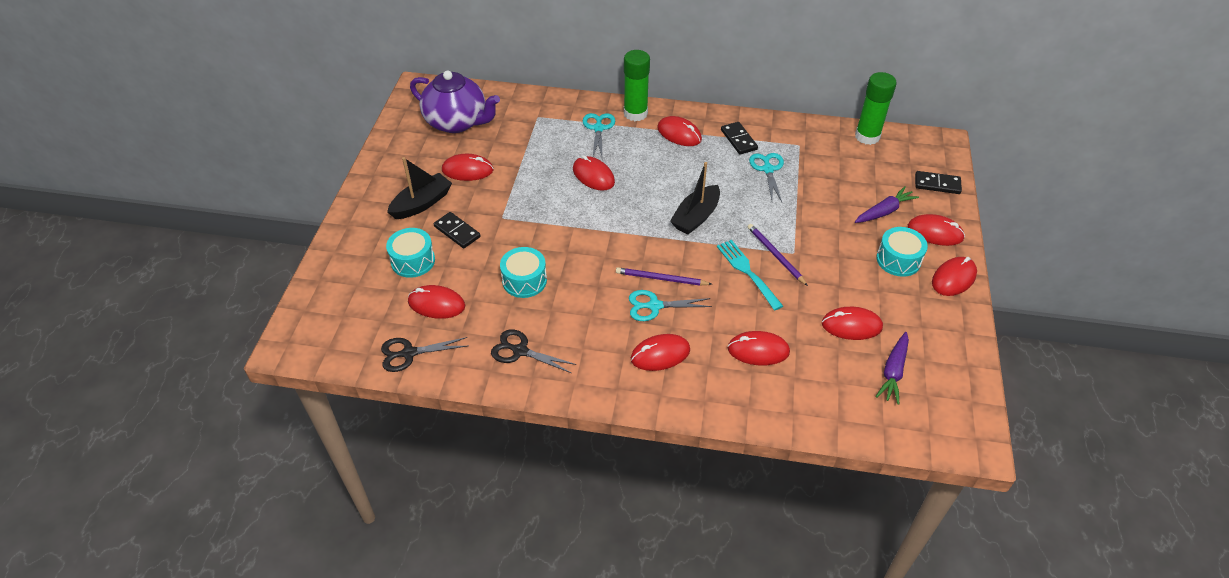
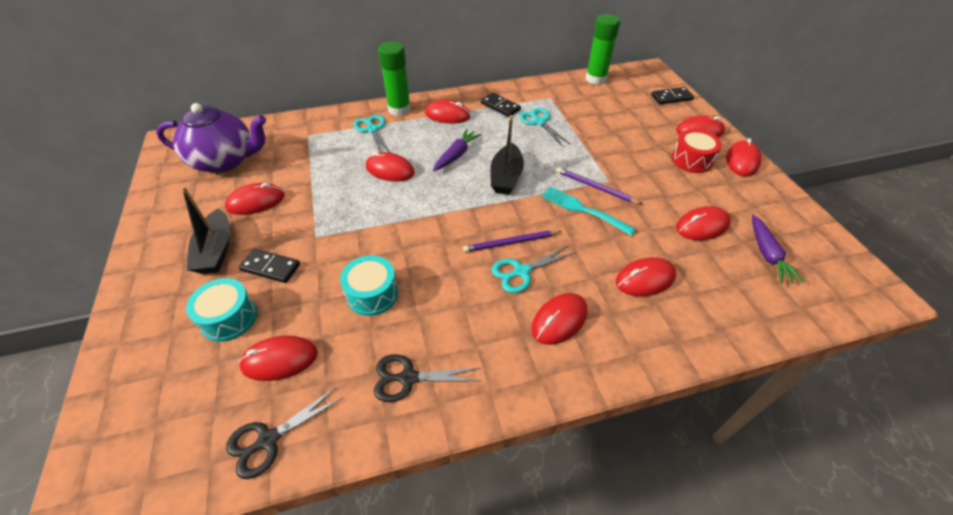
camera: 25 degrees left, 0 degrees up
(422, 203) = (216, 250): black boat -> black boat turned 150 degrees clockwise
(884, 211) = (651, 127): purple carrot -> purple carrot (456, 155)
(898, 260) = (691, 160): turquoise drum -> red drum

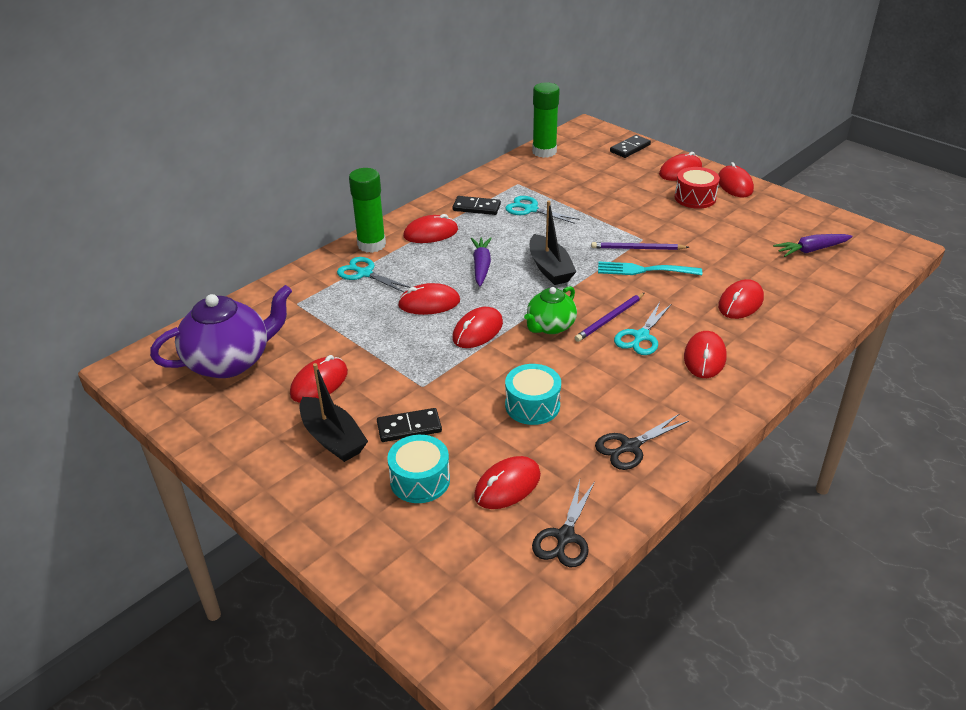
camera: 30 degrees left, 10 degrees down
(456, 228) = (550, 326): none -> green teapot
(702, 226) = (748, 247): red mouse -> red mouse (477, 331)
(767, 254) = (811, 250): purple carrot -> purple carrot turned 105 degrees clockwise

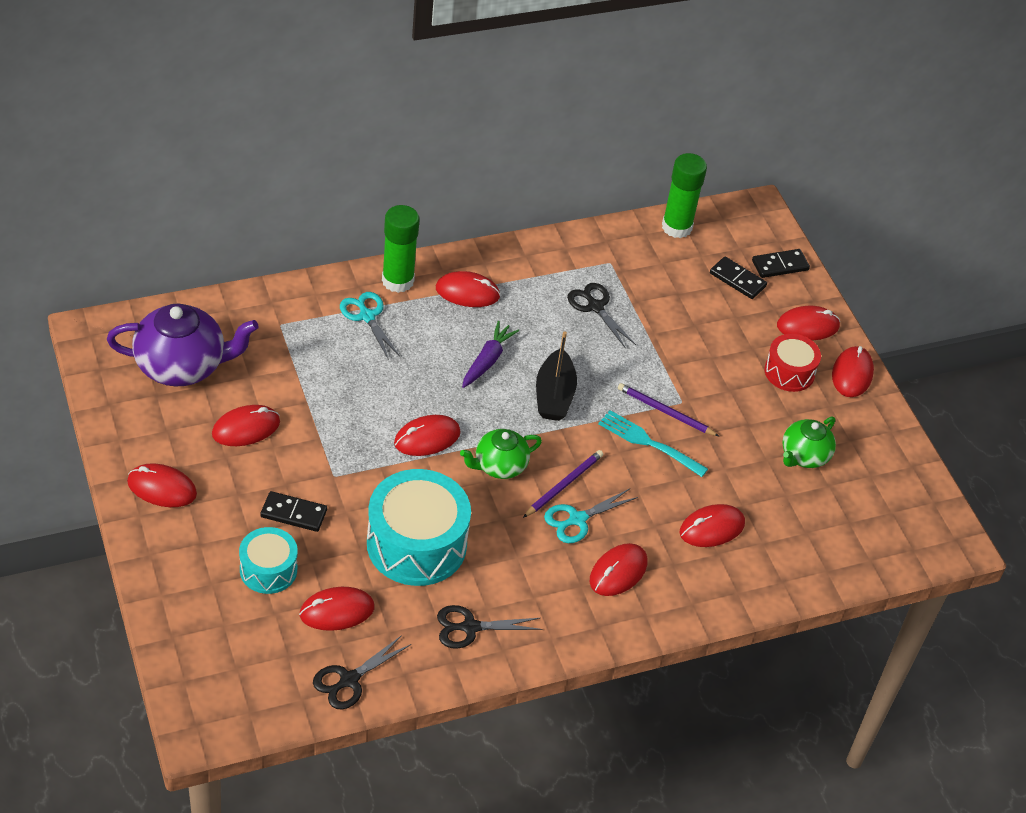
camera: 20 degrees right, 10 degrees up
(332, 438) = (222, 493): black boat -> none
(429, 303) = (404, 383): red mouse -> red mouse (162, 488)
(476, 207) = (540, 278): black domino -> black domino (737, 280)
(531, 209) = (595, 307): turquoise scissors -> black scissors
(532, 405) = (416, 544): turquoise drum -> turquoise drum, size x1.78
(609, 319) = (564, 485): purple pencil -> purple pencil turned 150 degrees clockwise
(754, 238) = (804, 456): none -> green teapot
(811, 250) = (850, 500): purple carrot -> none

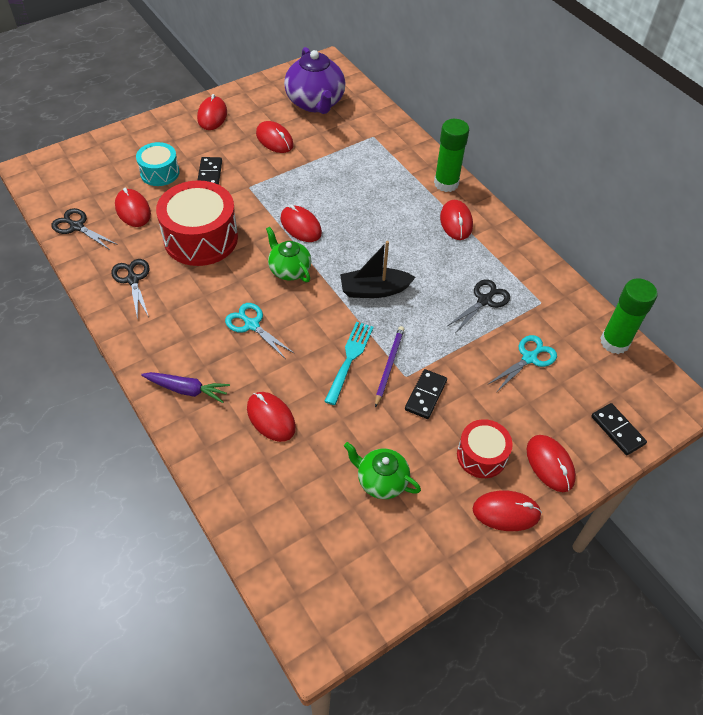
camera: 80 degrees right, 5 degrees up
(367, 316) = (402, 175): turquoise scissors -> turquoise scissors (529, 358)
(416, 544) = (201, 238): turquoise drum -> red drum
(487, 360) = (392, 245): purple carrot -> purple carrot (187, 390)
(564, 485) = (284, 311): purple pencil -> none
(618, 572) = (206, 359): red mouse -> none
(737, 280) = (577, 398): black domino -> black domino (426, 395)

